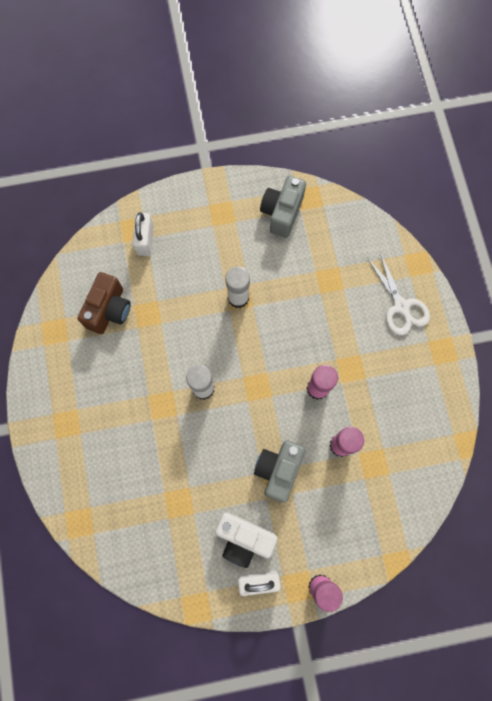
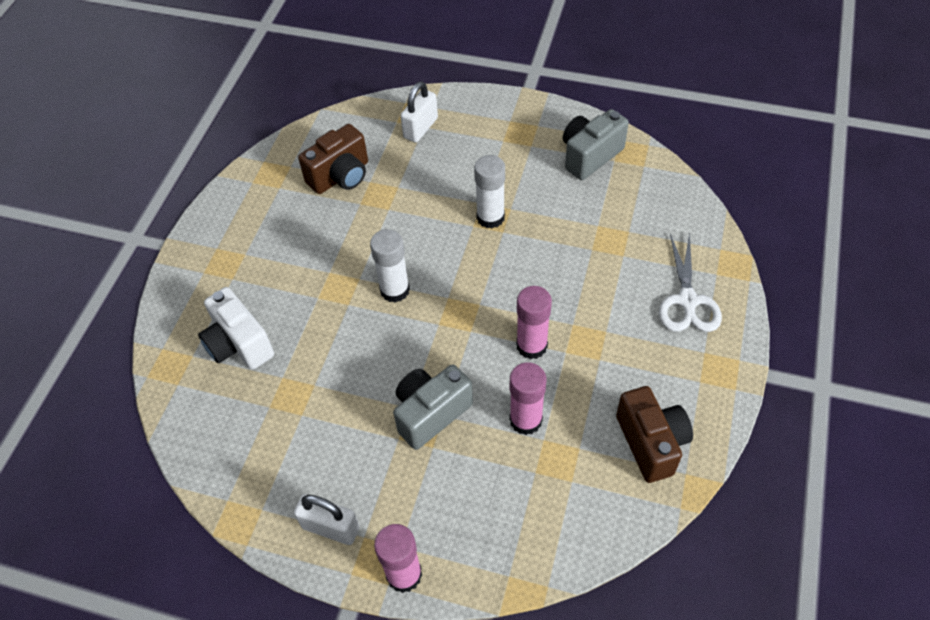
camera: 30 degrees right, 20 degrees down
(244, 538) = (343, 470): white camera -> white camera (239, 344)
(424, 423) = (651, 443): none -> brown camera

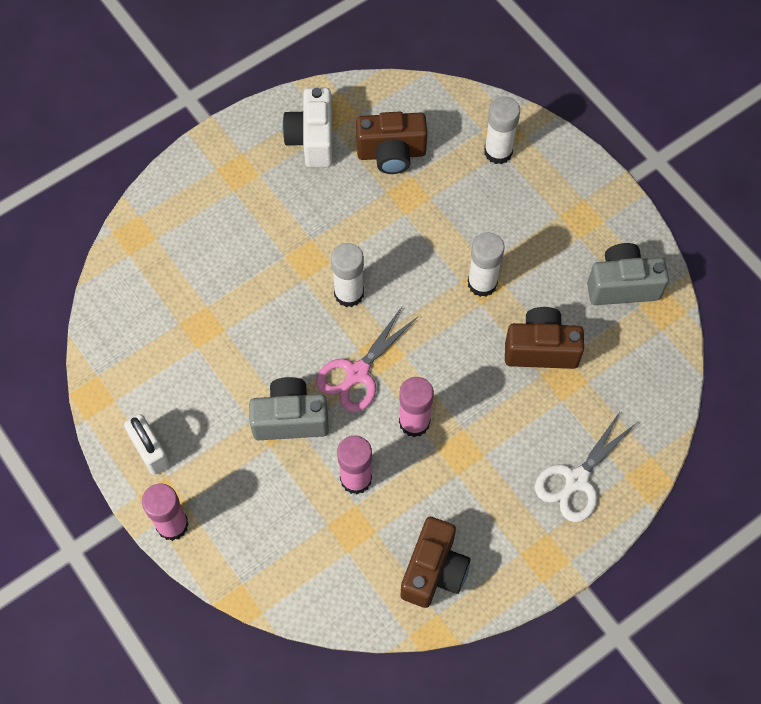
camera: 35 degrees right, 10 degrees up
(239, 344) = (196, 254): white camera -> white camera (312, 139)
(420, 128) = (498, 152): white padlock -> white glue stick
(454, 342) = (357, 373): none -> pink scissors
(575, 232) = (541, 349): none -> brown camera

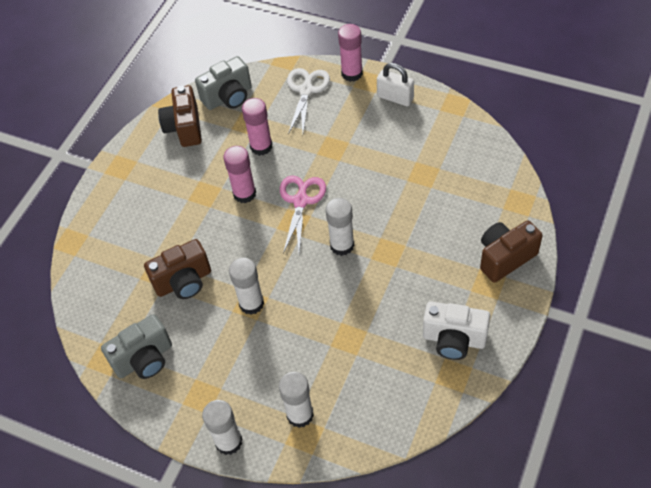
camera: 155 degrees right, 10 degrees down
(290, 419) = (325, 155): grey camera -> grey camera (228, 97)
(312, 139) = (454, 339): white camera -> white camera turned 135 degrees clockwise
(391, 154) = (384, 363): brown camera -> brown camera (505, 258)
(576, 164) = (228, 442): none -> white glue stick
(576, 480) = (120, 216): white scissors -> white scissors (306, 90)

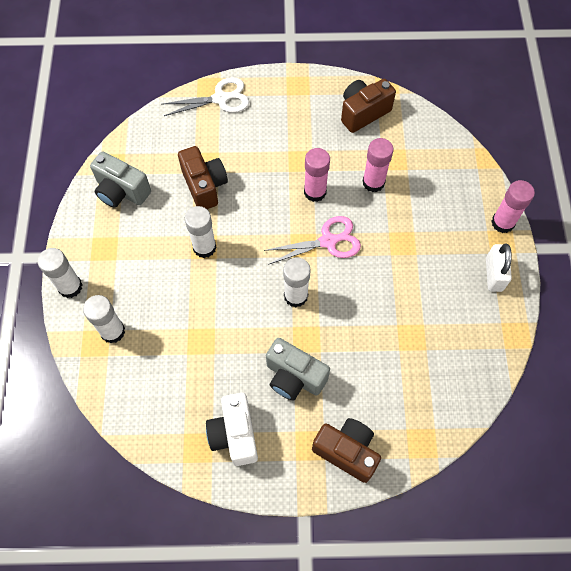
camera: 60 degrees right, 10 degrees up
(184, 282) = (204, 186): brown camera -> brown camera turned 150 degrees counterclockwise
(228, 97) = (416, 131): grey camera -> grey camera (294, 377)
(306, 90) = (459, 191): white scissors -> white scissors (221, 98)

